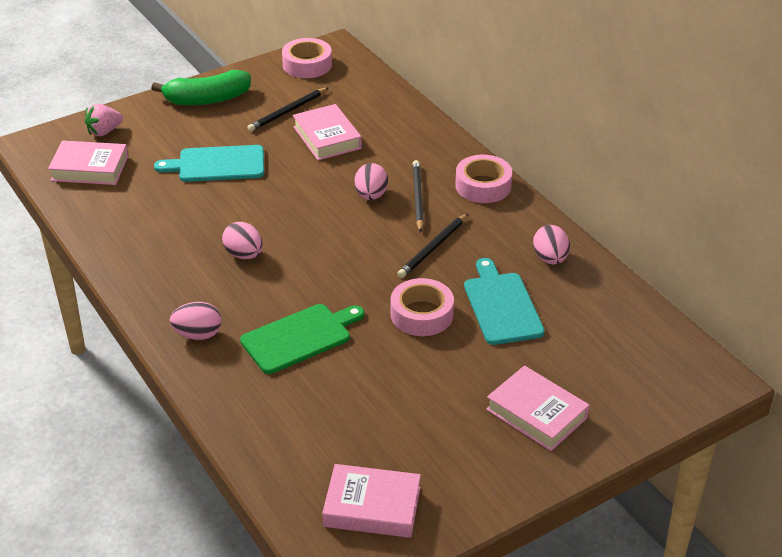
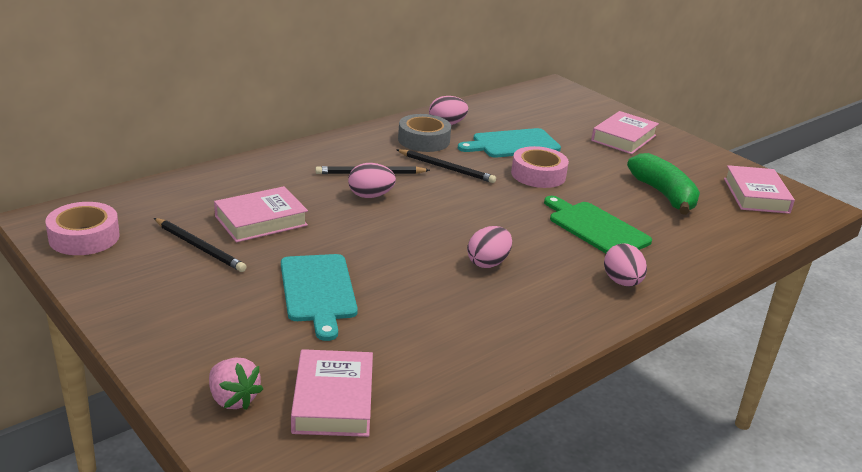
camera: 100 degrees left, 10 degrees down
(207, 99) = (156, 310): green banana -> green banana (663, 195)
(483, 186) = (347, 145): pink tape -> none
(502, 238) = (423, 140): none -> grey tape

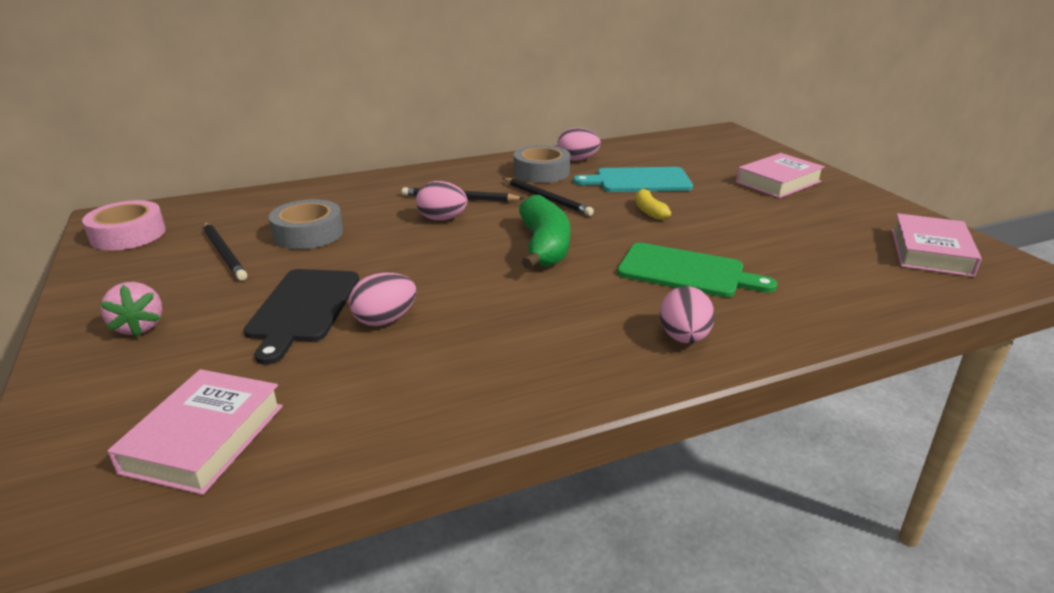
camera: 20 degrees right, 0 degrees up
(233, 399) = (96, 419): pink strawberry -> pink strawberry (139, 327)
(261, 221) = (308, 233): pink book -> grey tape
(318, 291) = (303, 308): turquoise cutting board -> black cutting board
(488, 263) = (523, 298): pink egg -> pink egg (385, 320)
(538, 175) = (649, 211): pink tape -> yellow banana
(596, 228) = (686, 272): green cutting board -> green cutting board turned 135 degrees clockwise
(663, 195) = (798, 242): green banana -> green banana (544, 246)

